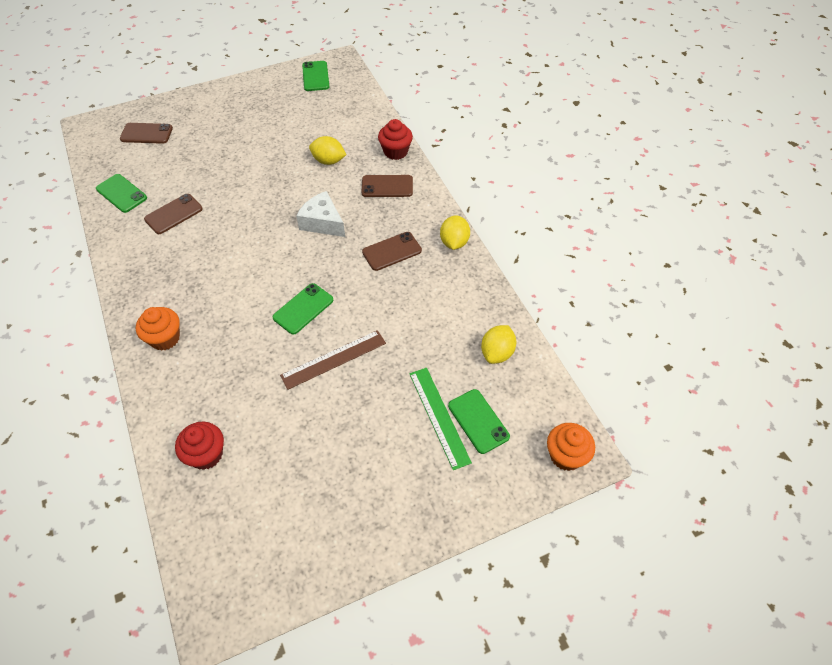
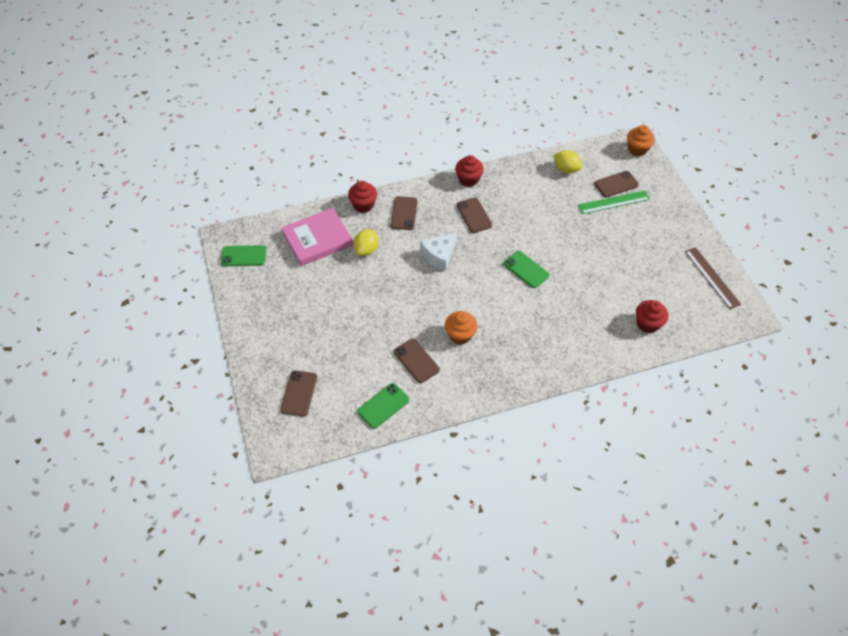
camera: 85 degrees left, 0 degrees up
(165, 338) = (551, 356): orange cupcake -> orange cupcake (460, 335)
(334, 359) = (571, 253): brown ruler -> brown ruler (712, 277)
(341, 123) = (317, 239): none -> pink book
(454, 242) = (468, 179): yellow lemon -> red cupcake
(478, 421) = (616, 184): green phone -> brown phone

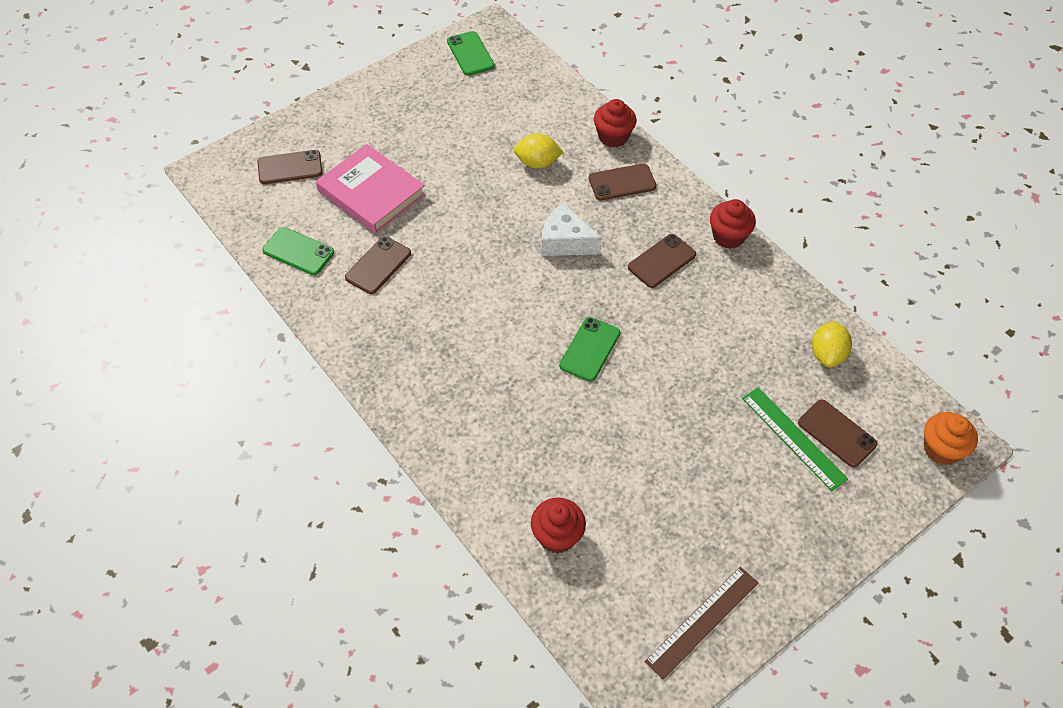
camera: 70 degrees right, 0 degrees up
(317, 239) = (530, 110): pink book -> pink book (371, 193)
(460, 335) = (438, 301): orange cupcake -> none

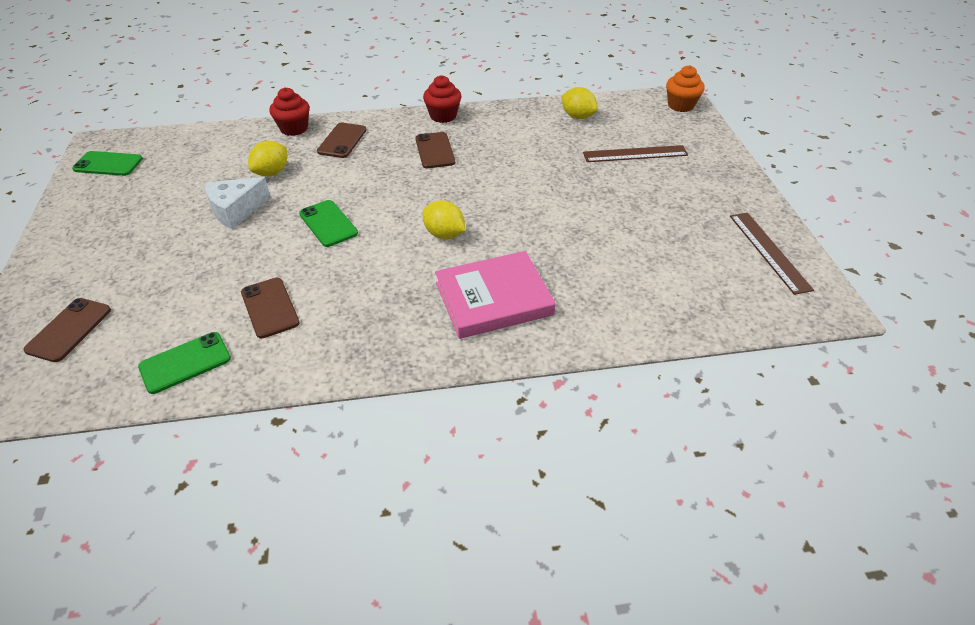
camera: 60 degrees left, 10 degrees down
(371, 193) = (179, 281): pink book -> pink book (493, 299)
(540, 333) = (444, 234): none -> yellow lemon
(557, 536) = (653, 300): red cupcake -> none
(565, 242) = (367, 188): white cheese -> white cheese (236, 210)
(589, 349) = (484, 214): green phone -> green phone (328, 224)
(793, 438) = (635, 154): green ruler -> brown ruler
(837, 433) = (643, 136): brown phone -> none

